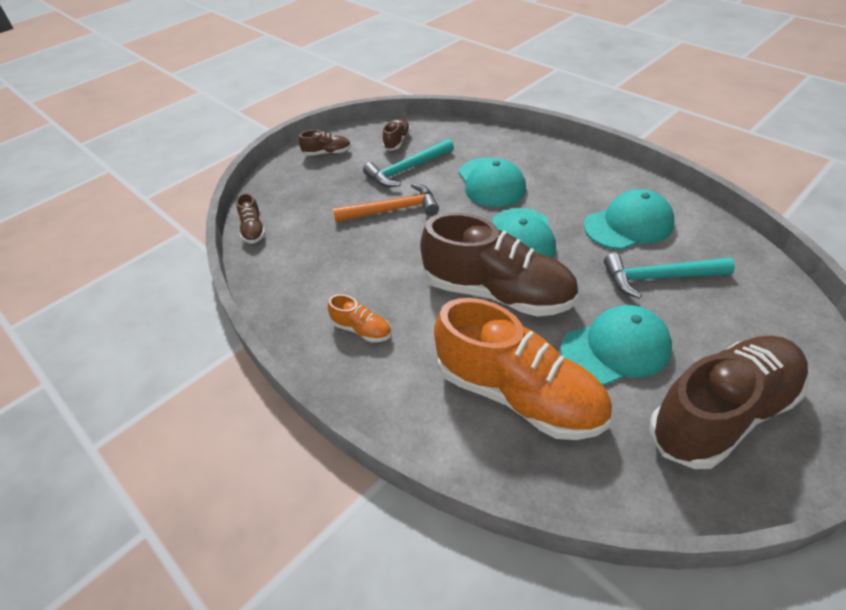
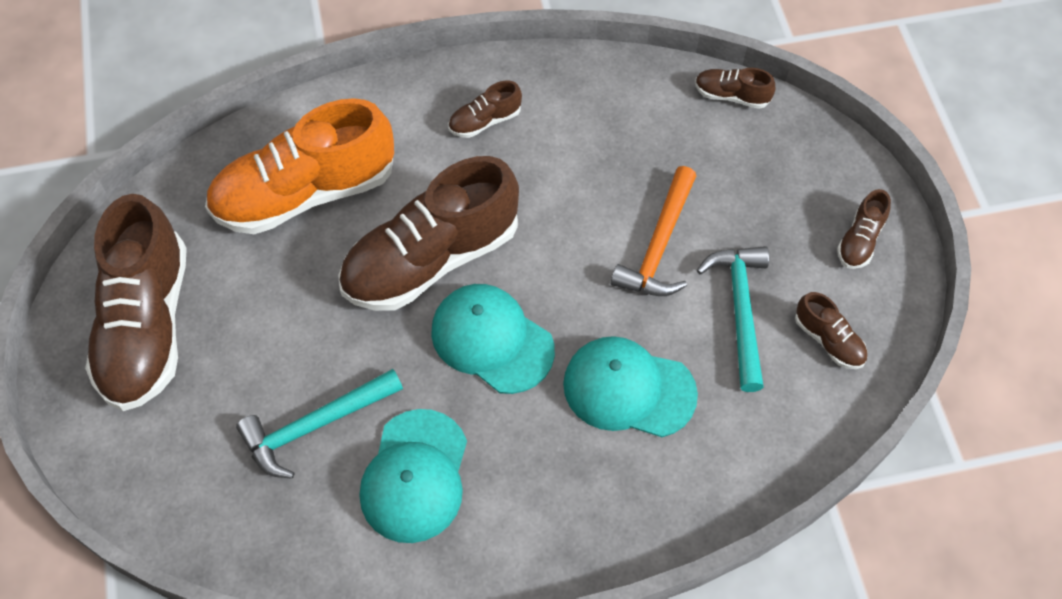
camera: 120 degrees right, 15 degrees up
(362, 330) = (485, 121): orange shoe -> brown shoe
(616, 348) = (276, 305): turquoise cap -> none
(658, 278) = (315, 426): turquoise hammer -> turquoise hammer turned 150 degrees counterclockwise

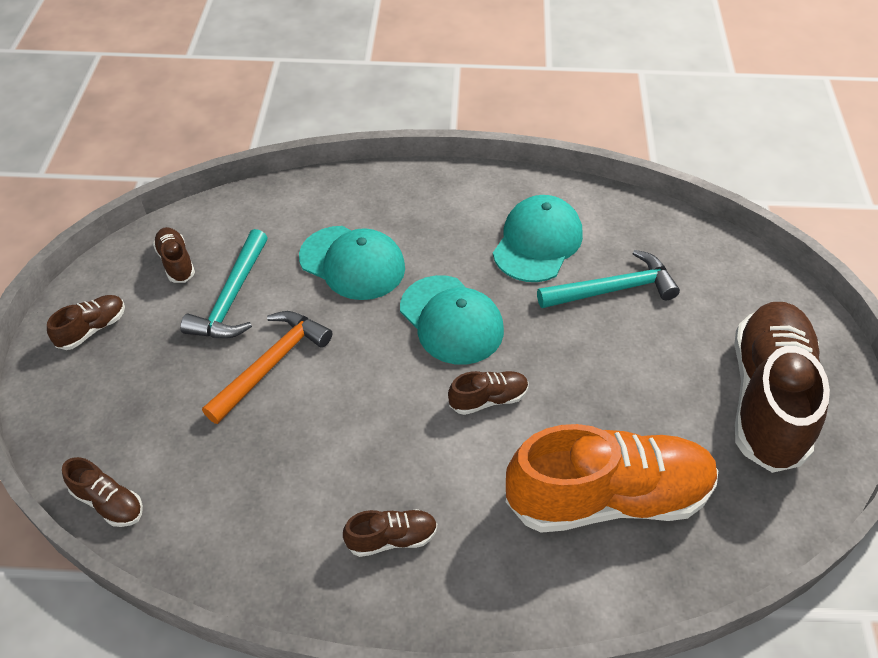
camera: 165 degrees left, 10 degrees down
(431, 259) = (488, 399): brown shoe -> brown shoe, size x0.43

